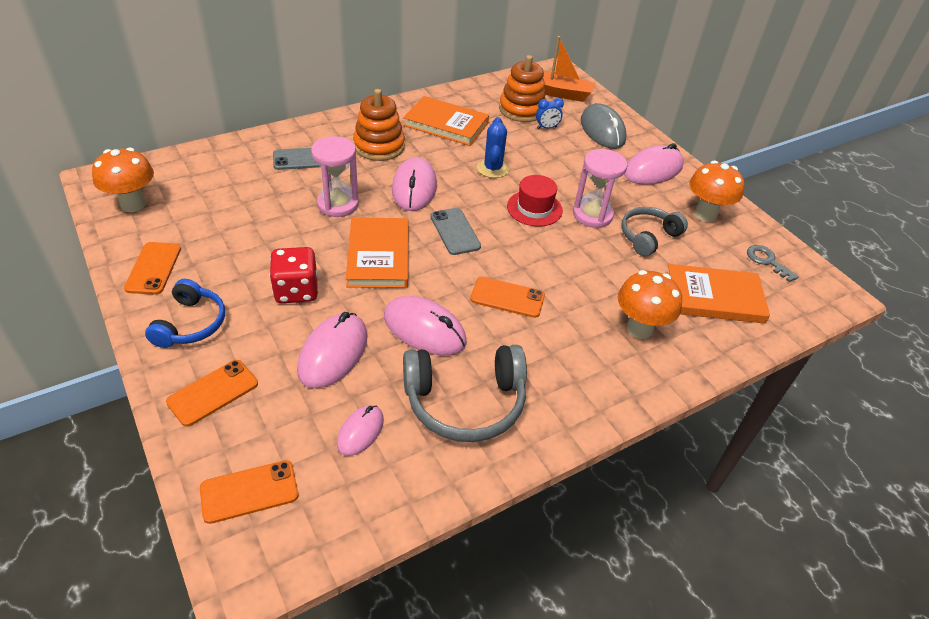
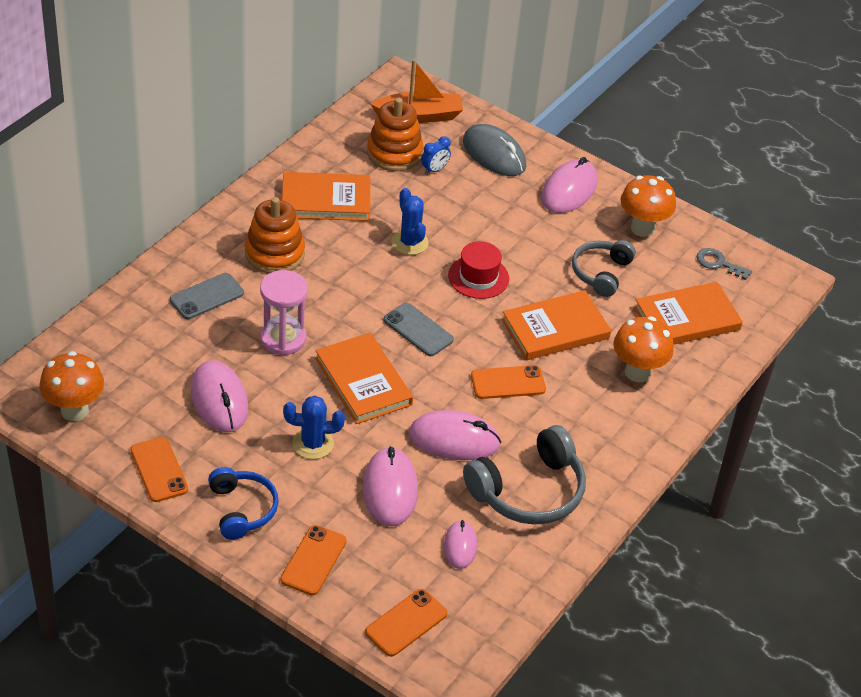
camera: 25 degrees left, 0 degrees up
(296, 290) = (313, 444): red dice -> blue cactus
(414, 188) = (346, 293): pink mouse -> pink mouse (219, 400)
(579, 267) = (555, 329): none -> orange book
(592, 215) = (537, 266): pink hourglass -> none

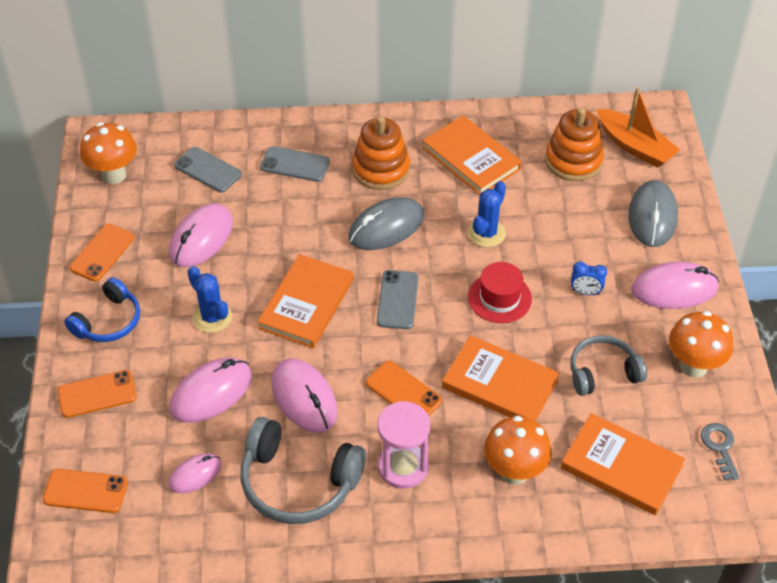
camera: 55 degrees right, 5 degrees up
(145, 350) = (208, 170): none -> grey phone
(283, 338) = (300, 231): pink hourglass -> pink hourglass (403, 467)
(339, 289) = (386, 227): none -> grey mouse
(434, 170) = (586, 194): blue clock -> blue clock (585, 292)

